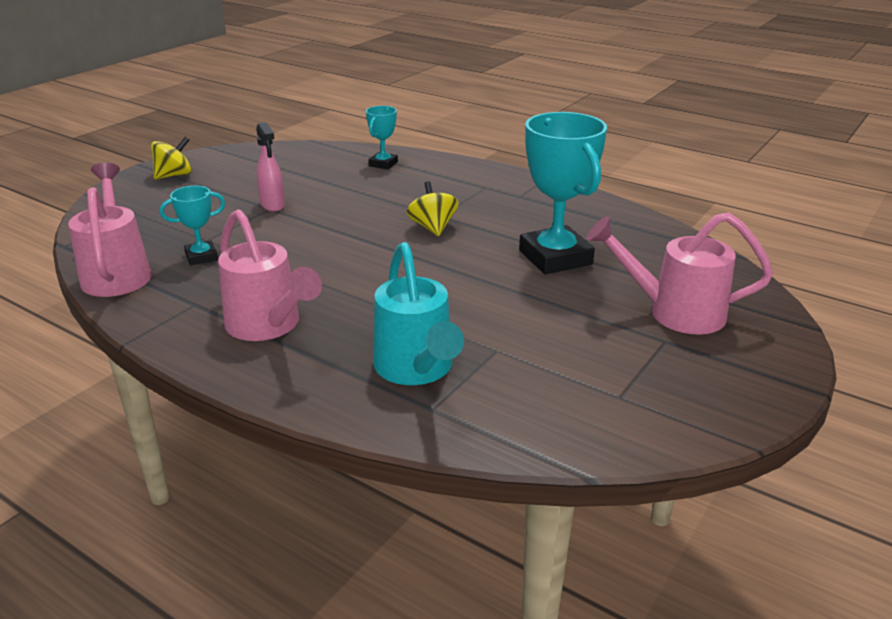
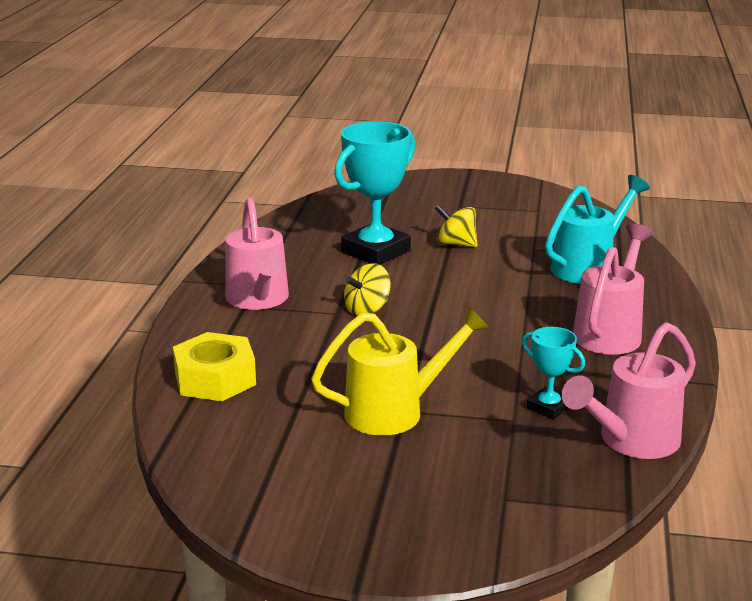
camera: 115 degrees left, 5 degrees down
(174, 175) = (370, 527): yellow spinning top -> yellow spinning top (456, 244)
(272, 205) = (395, 411): pink spray bottle -> yellow watering can
(383, 164) = (215, 379): turquoise trophy -> yellow nut
(674, 312) = (420, 206): pink watering can -> pink watering can (258, 300)

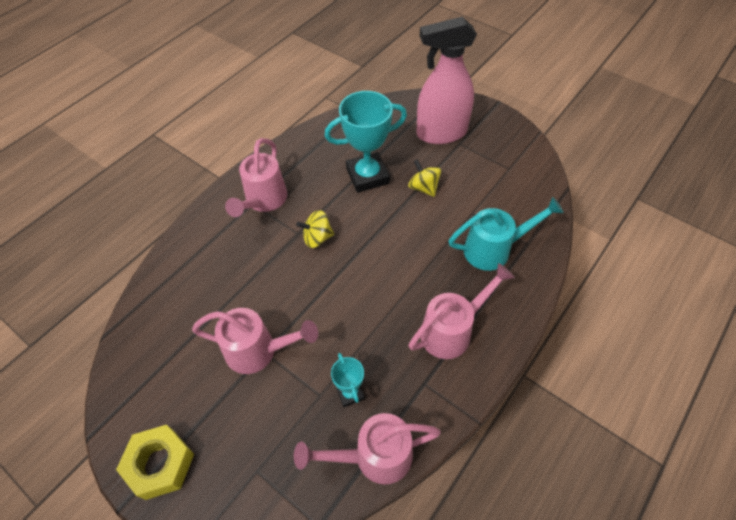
camera: 30 degrees right, 30 degrees up
(215, 379) = (187, 271): yellow nut -> yellow nut (160, 464)
(395, 411) = (258, 351): yellow watering can -> pink watering can
(429, 203) = (441, 133): none -> pink spray bottle

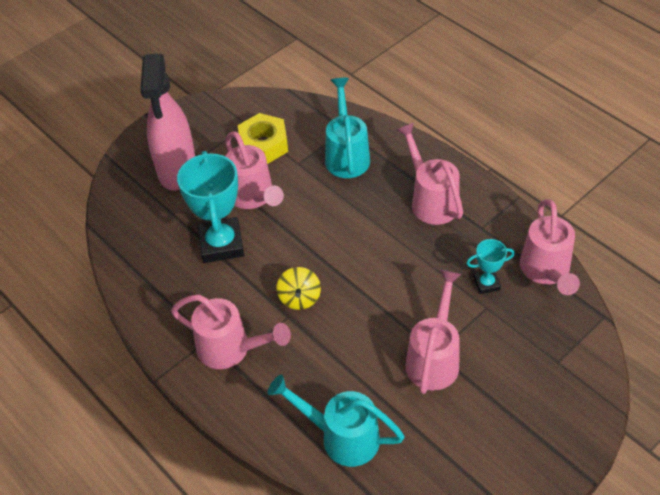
camera: 80 degrees left, 5 degrees down
(160, 464) = (549, 445): yellow nut -> yellow nut (263, 145)
(181, 287) = (341, 437): none -> turquoise watering can
(423, 188) = (253, 197): yellow spinning top -> pink watering can

